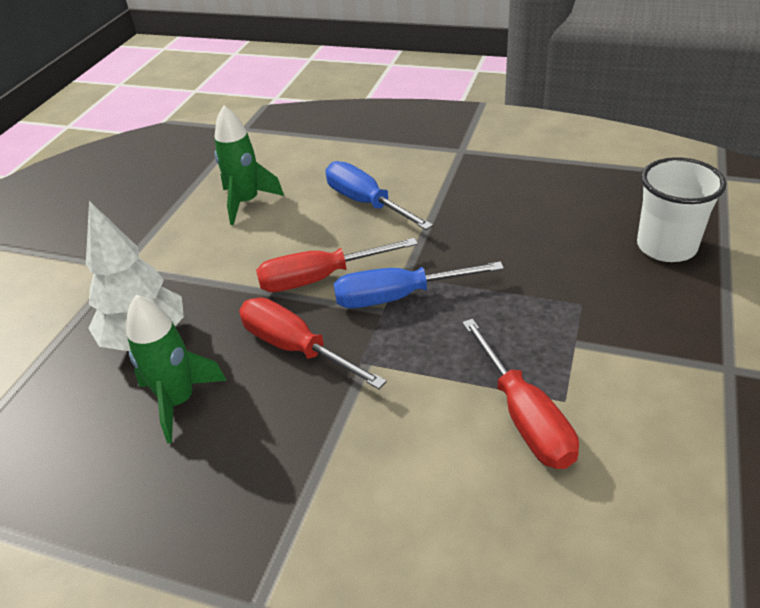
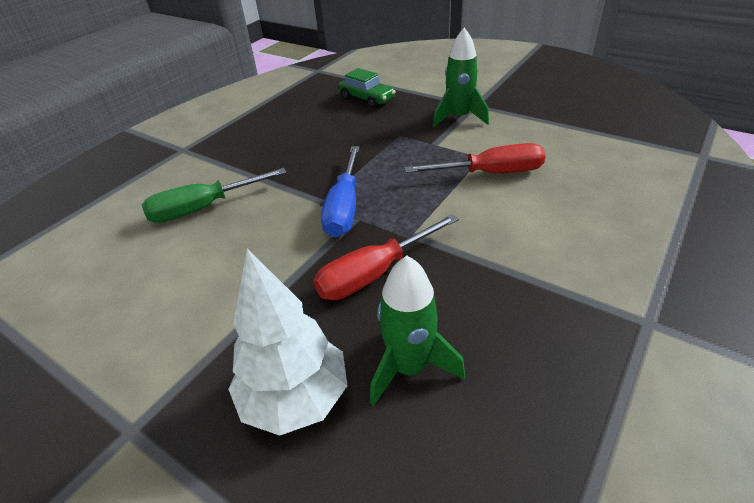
camera: 75 degrees left, 0 degrees up
(246, 202) = (115, 292): green rocket -> green rocket (459, 118)
(319, 278) = (289, 249): red screwdriver -> none
(366, 203) = (203, 208): blue screwdriver -> green screwdriver
(666, 247) = (367, 99): white cup -> green car

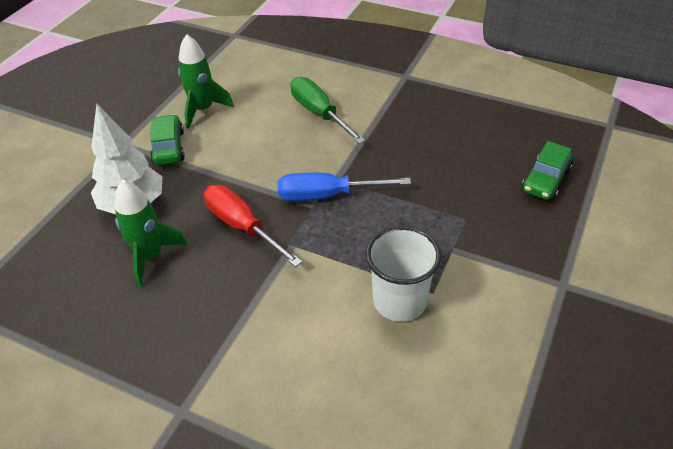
camera: 80 degrees right, 5 degrees up
(180, 359) = (168, 147): none -> green car
(459, 118) = (521, 269): green rocket -> green rocket (203, 110)
(491, 173) = (399, 301): red screwdriver -> white cup

